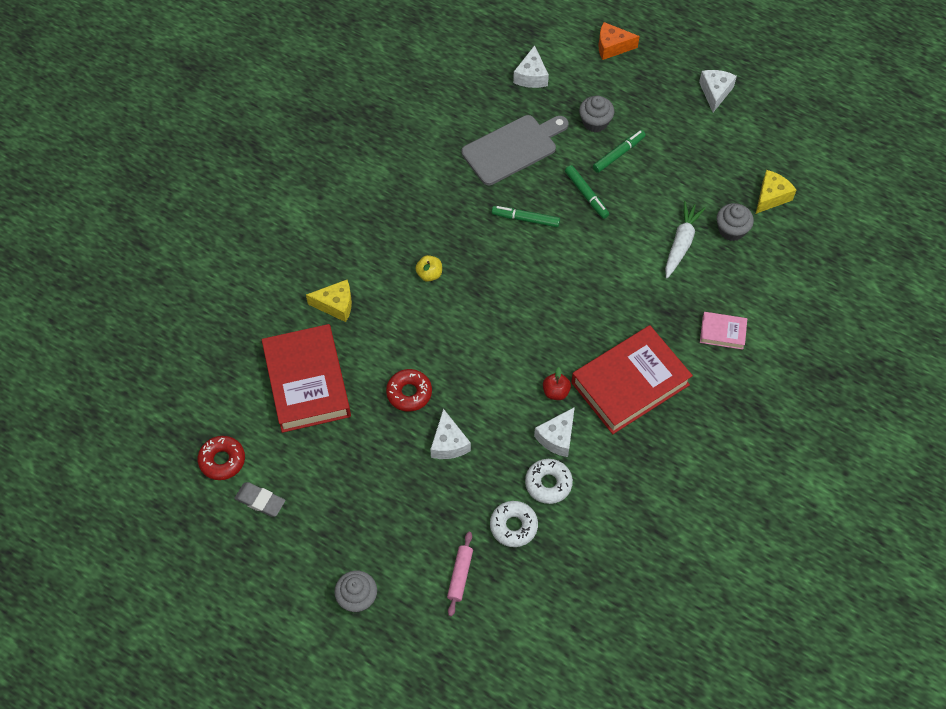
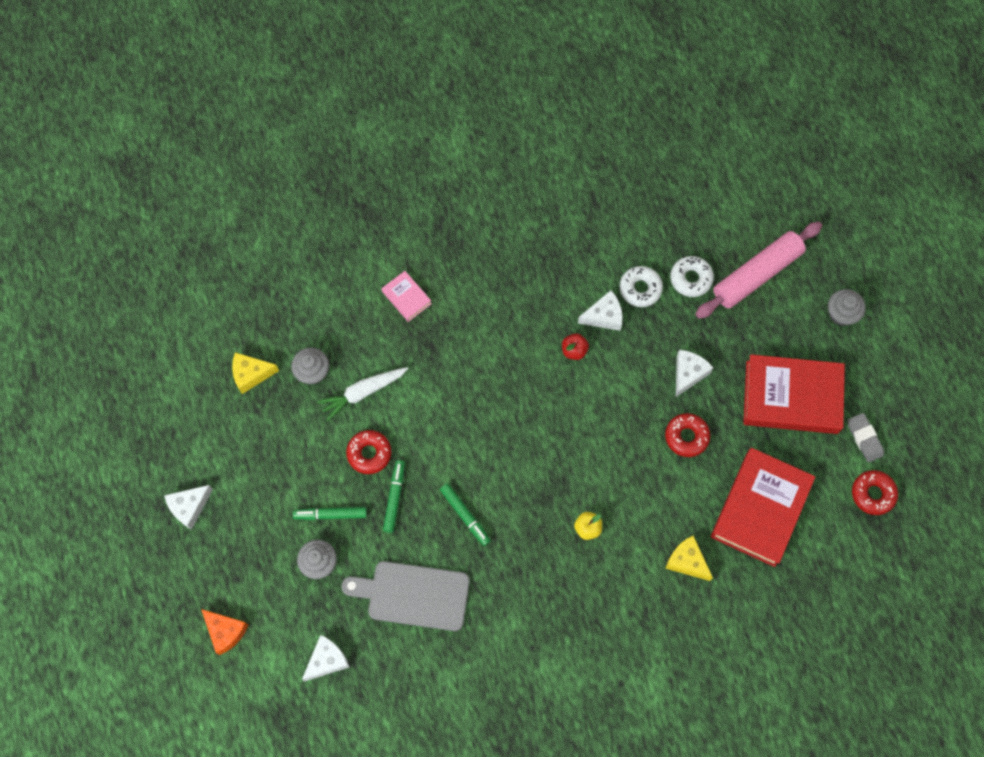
camera: 140 degrees left, 10 degrees up
(460, 575) = (756, 274): pink rolling pin -> pink rolling pin, size x2.07
(630, 384) = (513, 313): red book -> red book (791, 397)
(633, 208) = (369, 453): none -> red donut

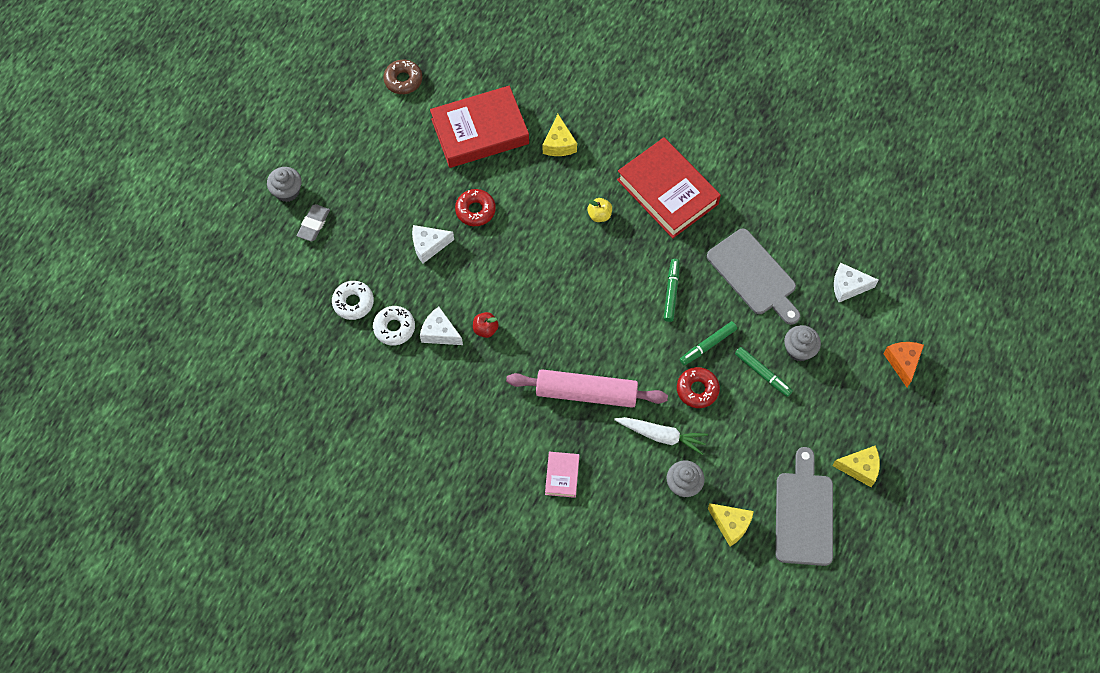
camera: 135 degrees left, 5 degrees down
(189, 507) = (860, 468): white cheese -> yellow cheese
(203, 432) = (804, 514): none -> grey cutting board
(756, 274) = (308, 265): pink rolling pin -> pink rolling pin (586, 393)
(791, 397) = (382, 173): red book -> red book (667, 192)
(864, 438) = (369, 112): grey eraser -> grey eraser (314, 224)
(873, 494) = (403, 80): red donut -> brown donut

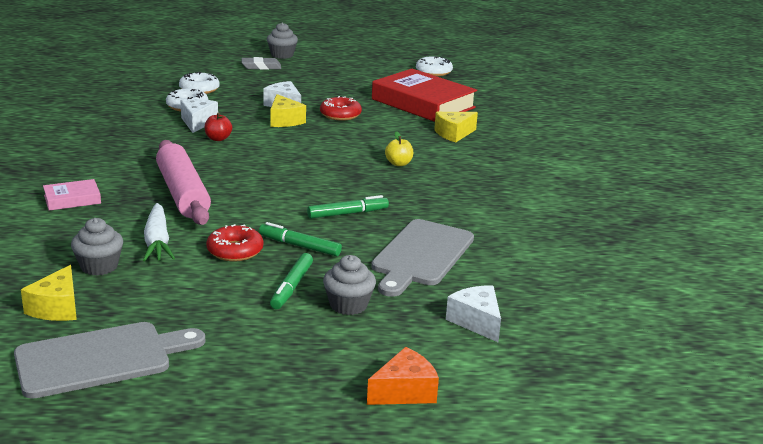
camera: 60 degrees right, 40 degrees down
(403, 80) = (433, 72): brown donut -> white donut
(667, 192) = (467, 190): red book -> none
(860, 468) = (202, 390): yellow cheese -> yellow cheese (284, 121)

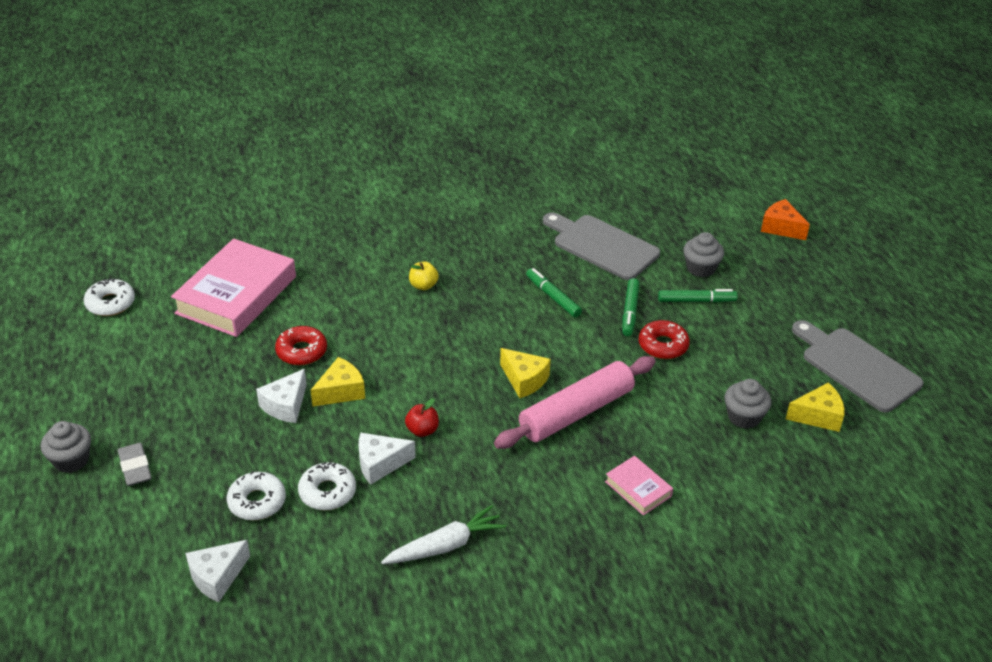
camera: 105 degrees left, 15 degrees up
(157, 241) = (679, 397): white carrot -> white carrot (445, 545)
(421, 255) = (602, 246): grey cutting board -> grey cutting board turned 150 degrees counterclockwise
(423, 103) = (236, 295): red book -> pink book
(454, 134) = (325, 261): yellow cheese -> yellow cheese (524, 380)
(476, 322) = (679, 209): white cheese -> white cheese (217, 577)

